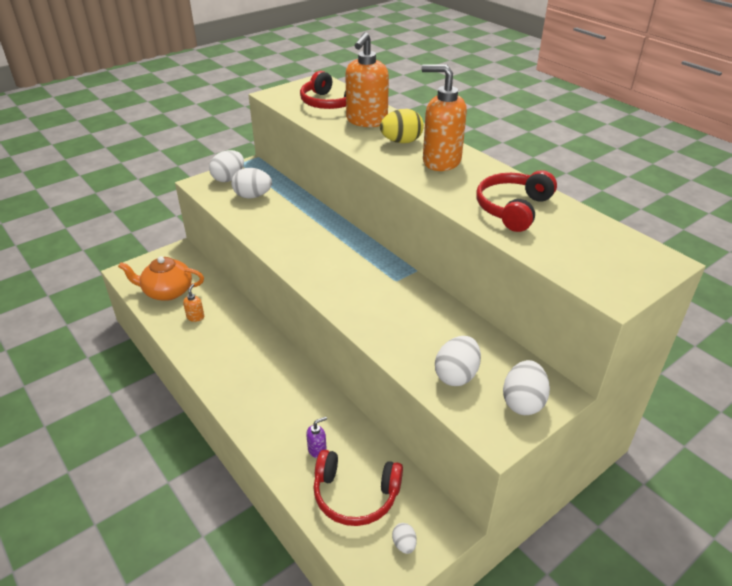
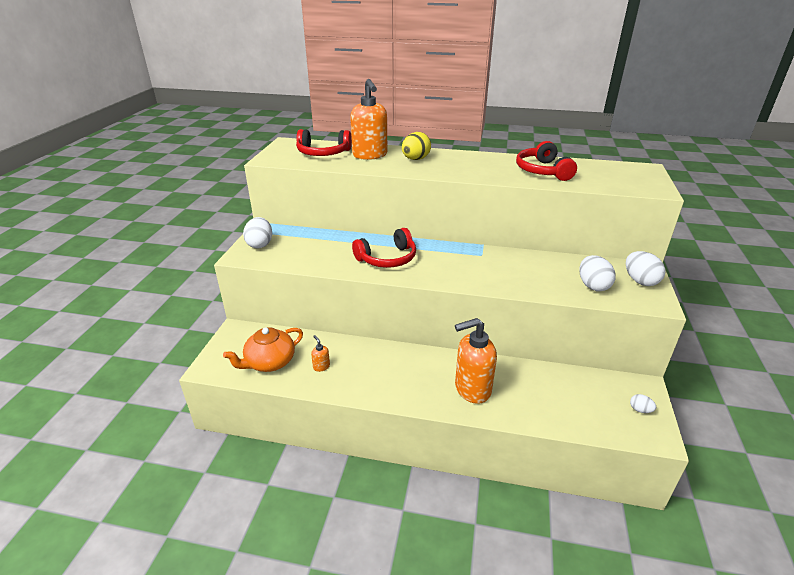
camera: 40 degrees left, 5 degrees down
(253, 196) = (300, 248): white egg -> none
(317, 450) = (526, 394): purple soap dispenser -> none
(355, 495) = (582, 403): red headphones -> red headphones (387, 258)
(441, 161) = (459, 162): orange soap dispenser -> orange soap dispenser (472, 389)

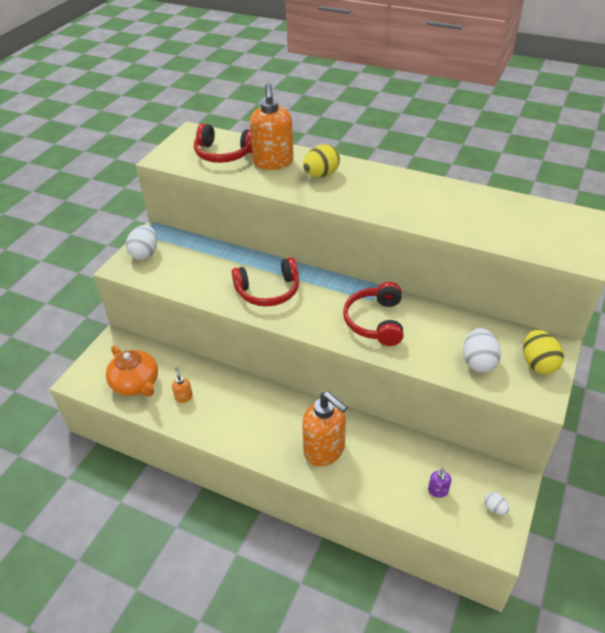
camera: 15 degrees right, 10 degrees up
(269, 362) = (136, 383): orange teapot -> orange teapot turned 105 degrees counterclockwise
(472, 389) = (325, 450): orange soap dispenser -> orange soap dispenser turned 135 degrees counterclockwise
(542, 171) = (459, 211): red headphones -> red headphones (375, 321)
(586, 405) = (438, 491): none -> purple soap dispenser
(640, 281) = (538, 364): white egg -> yellow egg

